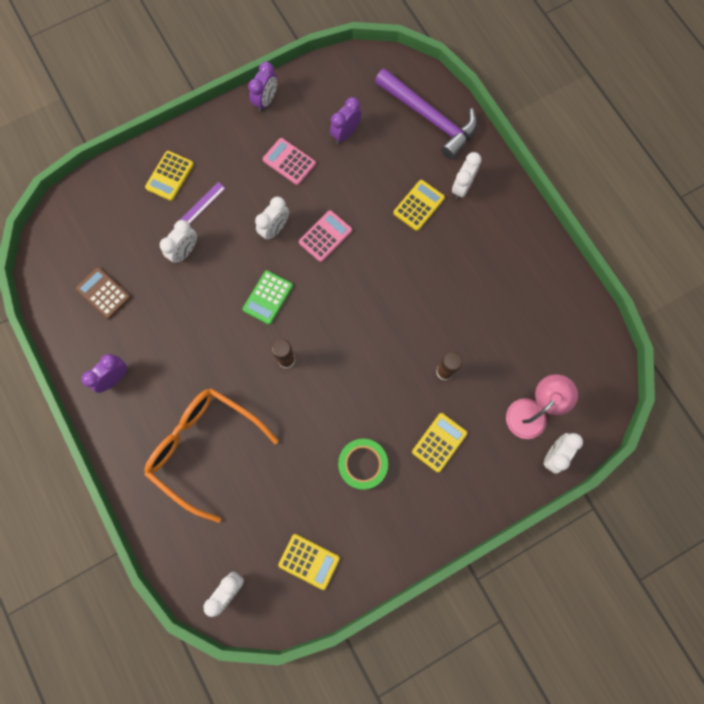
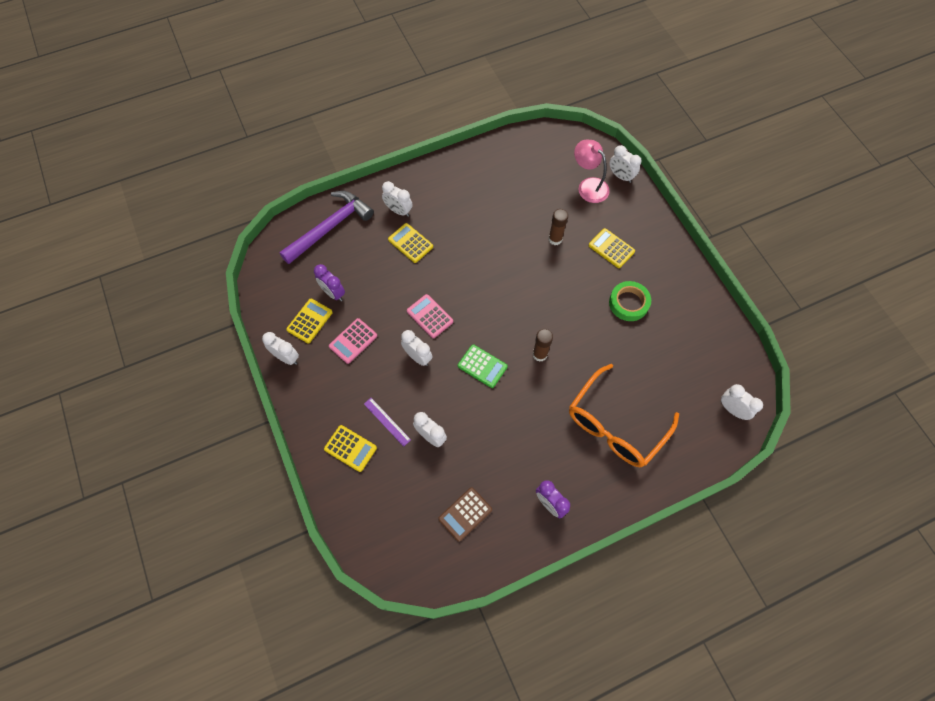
camera: 85 degrees left, 10 degrees down
(266, 101) = (286, 357): purple clock -> white clock
(309, 561) = (706, 348): yellow calculator -> yellow calculator (309, 321)

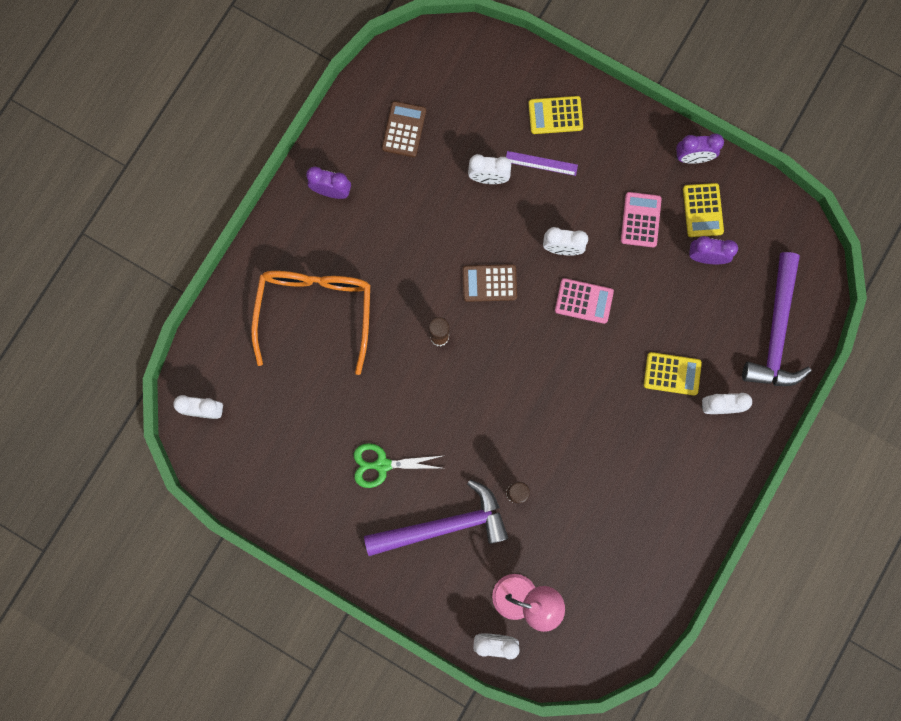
camera: 145 degrees right, 15 degrees up
(286, 357) = (692, 157): white clock -> purple clock
(482, 366) = (489, 283): green calculator -> brown calculator
(611, 248) = (444, 525): yellow calculator -> purple hammer
(628, 303) = (382, 465): green tape -> green scissors

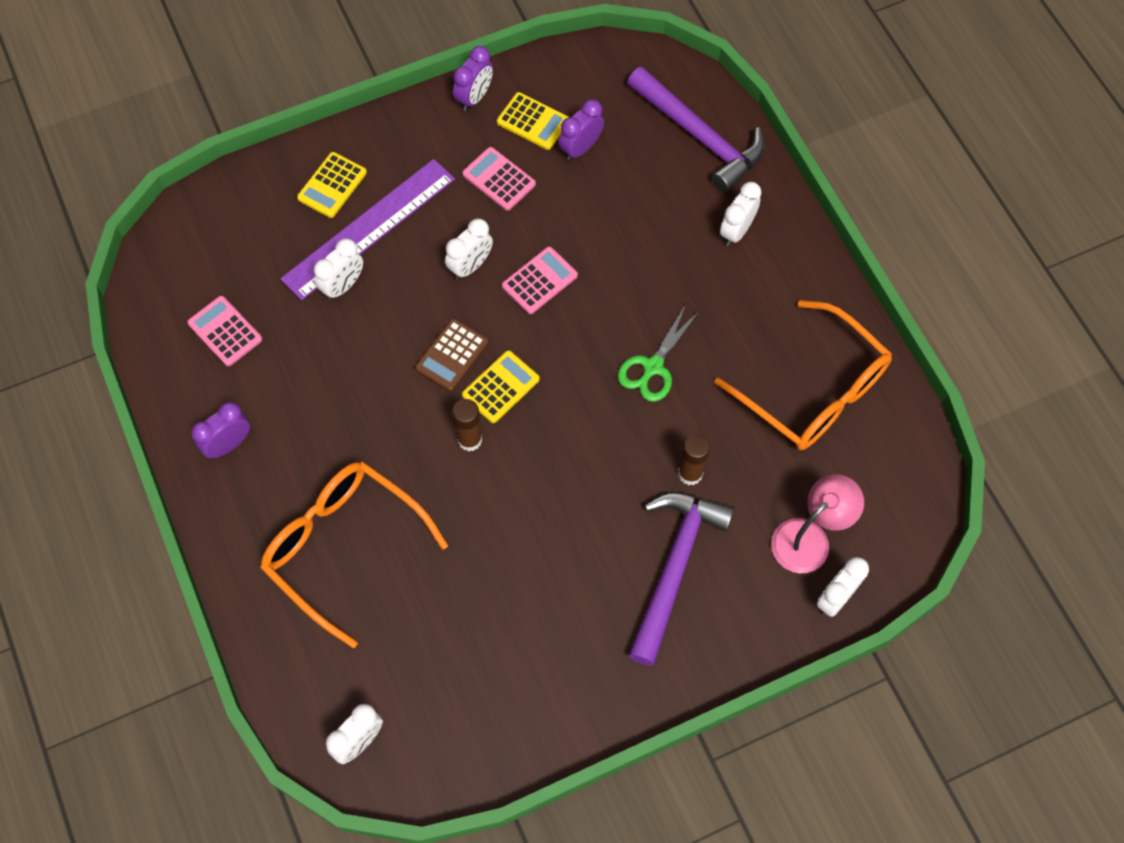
camera: 55 degrees left, 15 degrees down
(382, 465) = (563, 588): green scissors -> green scissors (653, 367)
(404, 129) = (225, 331): brown calculator -> pink calculator
(541, 163) = (369, 229): purple ruler -> purple ruler, size x2.26
(633, 536) = (814, 391): none -> orange glasses
(672, 374) = (674, 250): yellow calculator -> yellow calculator (500, 387)

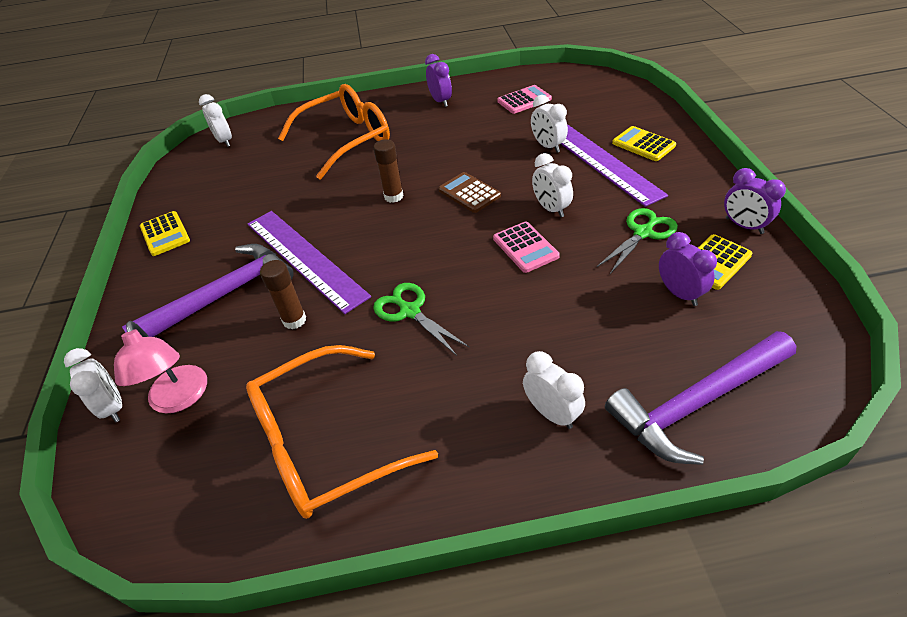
camera: 110 degrees right, 20 degrees down
(499, 179) = (643, 233): pink calculator -> green scissors
(500, 387) = (431, 215): yellow calculator -> yellow calculator (165, 234)
(598, 502) = (304, 258): none -> purple ruler
(674, 567) = (222, 295): purple hammer -> purple hammer turned 75 degrees counterclockwise

